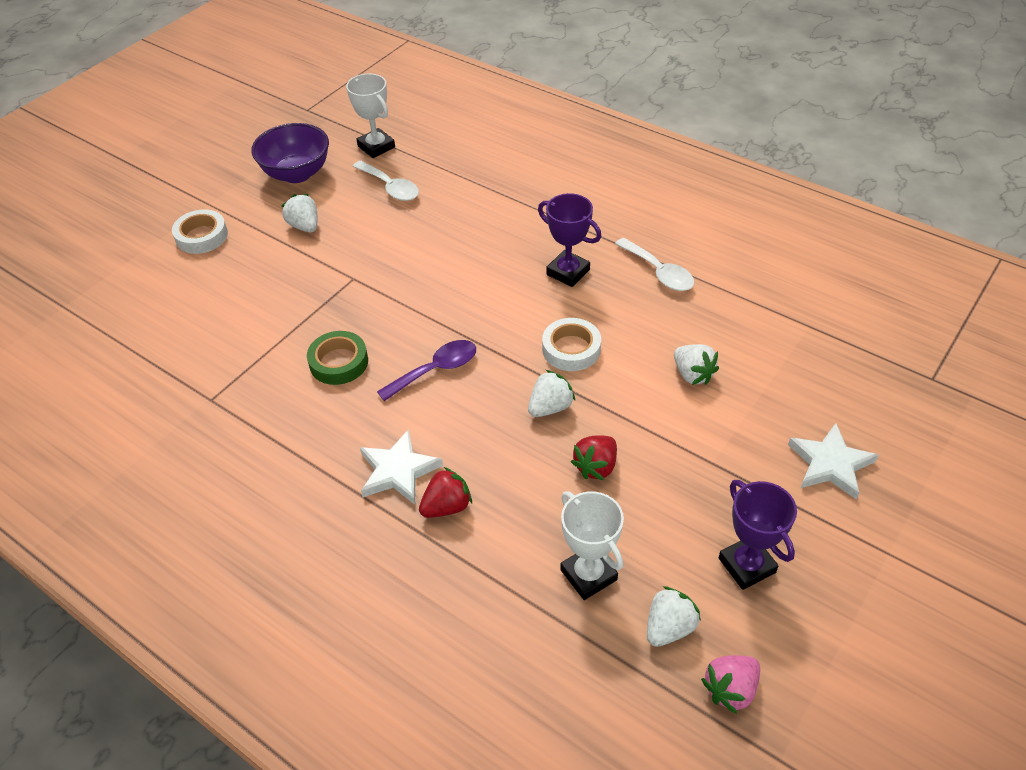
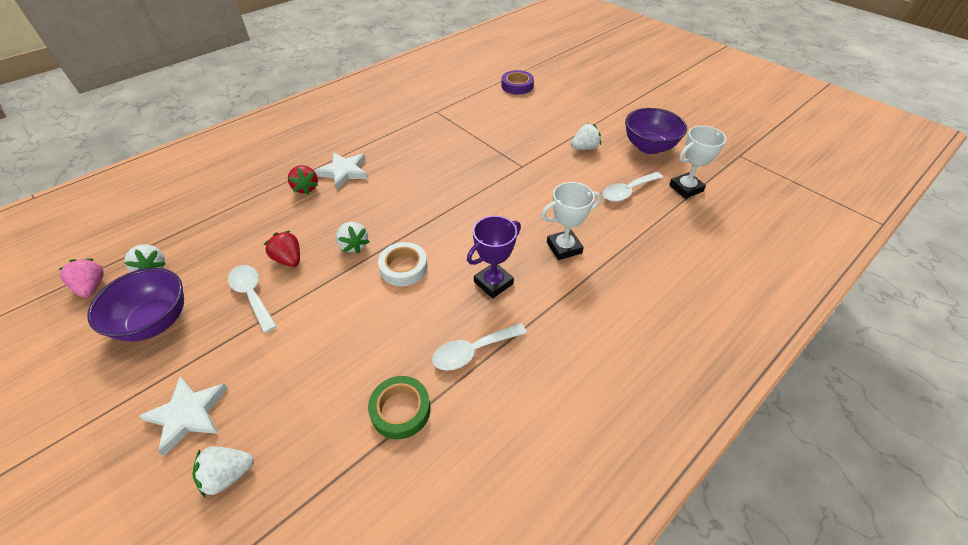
camera: 100 degrees right, 0 degrees up
(129, 312) = (517, 86): none -> purple tape
(201, 236) = (581, 108): white tape -> none
(339, 362) = (443, 155): green tape -> green tape (400, 410)
(436, 370) = (416, 195): purple spoon -> none
(588, 575) = (215, 239): white trophy -> white trophy (564, 247)
(666, 480) = (252, 295): none -> white spoon
(692, 374) = (338, 341): white strawberry -> white strawberry (228, 475)
(746, 565) = (155, 322): purple trophy -> purple bowl

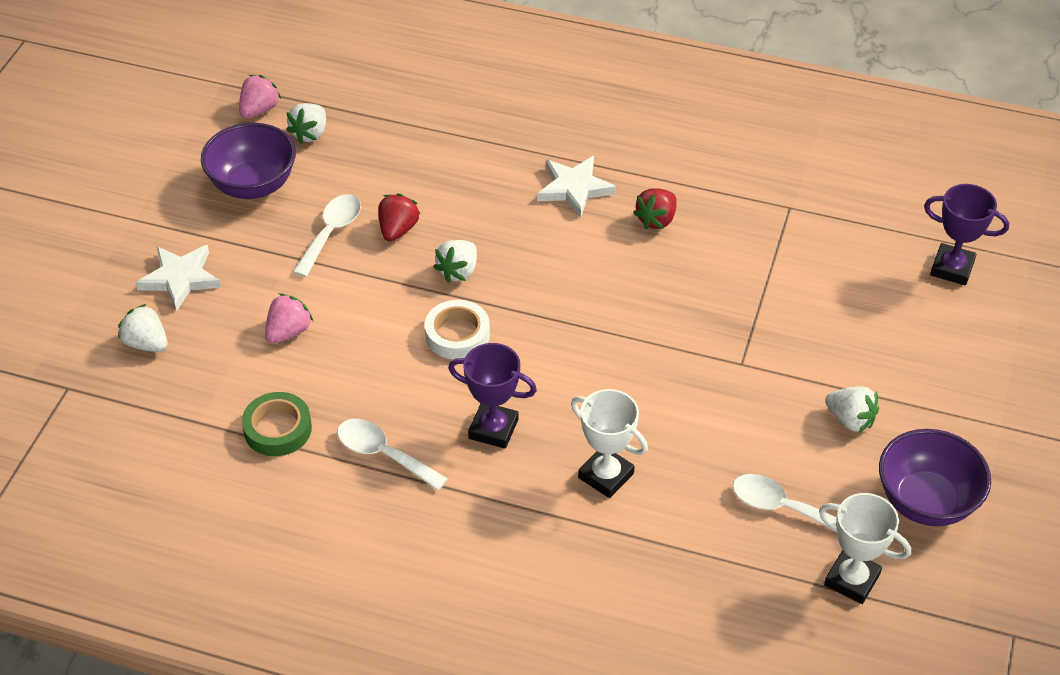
camera: 60 degrees right, 0 degrees up
(306, 188) = (517, 172): red strawberry -> red strawberry (656, 220)
(315, 361) = (288, 332): none -> pink strawberry
(517, 86) = (952, 268): purple tape -> purple trophy

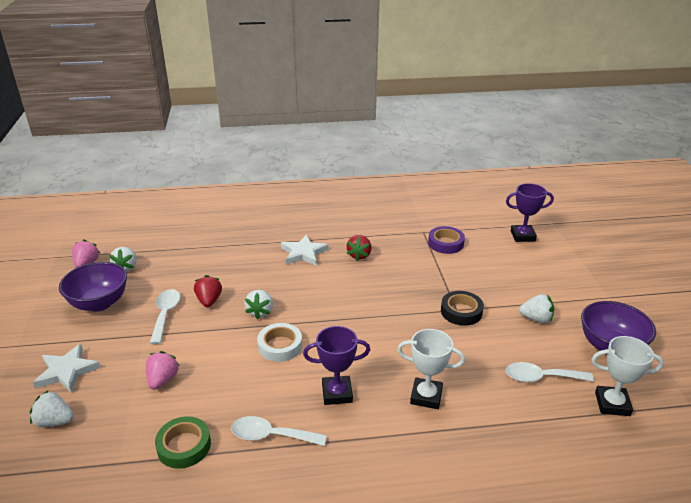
camera: 25 degrees left, 15 degrees down
(745, 369) = (461, 312): none -> black tape
(810, 241) = (445, 243): none -> purple tape

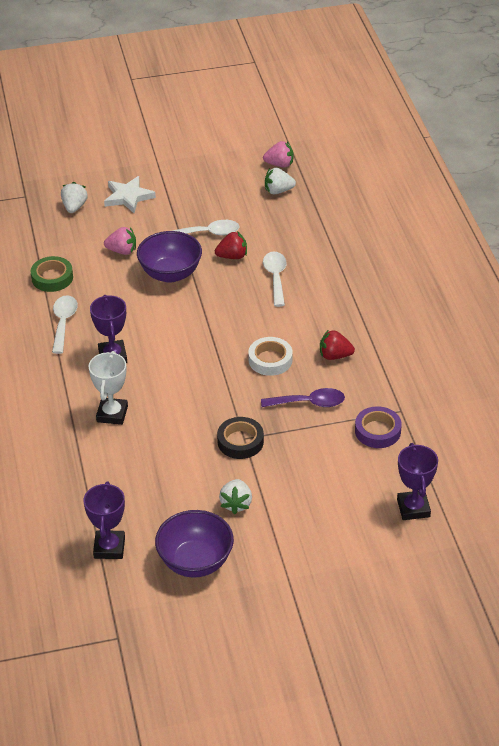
camera: 85 degrees right, 10 degrees up
(99, 303) = (219, 189): purple bowl -> purple bowl (170, 274)
(260, 312) = (220, 293): white strawberry -> none
(280, 346) = (171, 313): white tape -> white tape (270, 360)
(303, 253) = (330, 311): white star -> none
(414, 272) = (309, 403): none -> purple spoon
(541, 377) = (142, 498): white spoon -> white spoon (275, 277)
(612, 404) = (109, 548): white trophy -> purple trophy

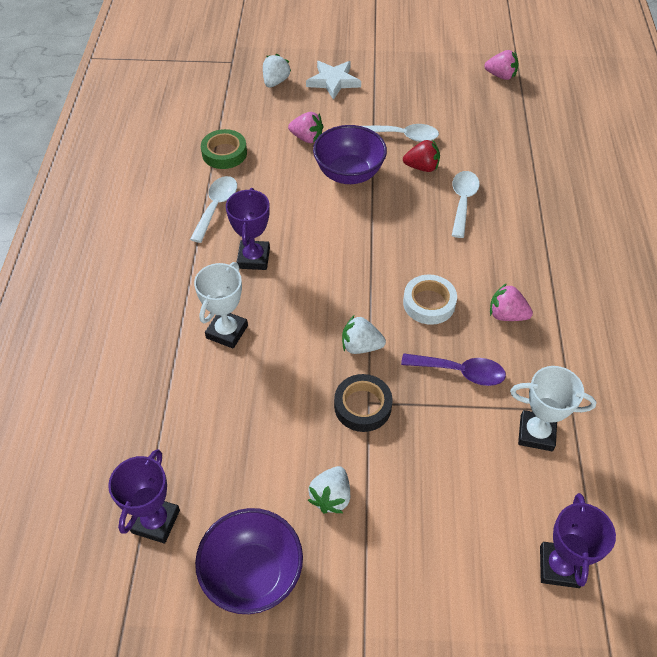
camera: 15 degrees right, 10 degrees up
(278, 191) = (492, 104): white strawberry -> white strawberry (361, 346)
(334, 356) = (506, 315): red strawberry -> pink strawberry
(377, 431) = (536, 433): purple tape -> white trophy

